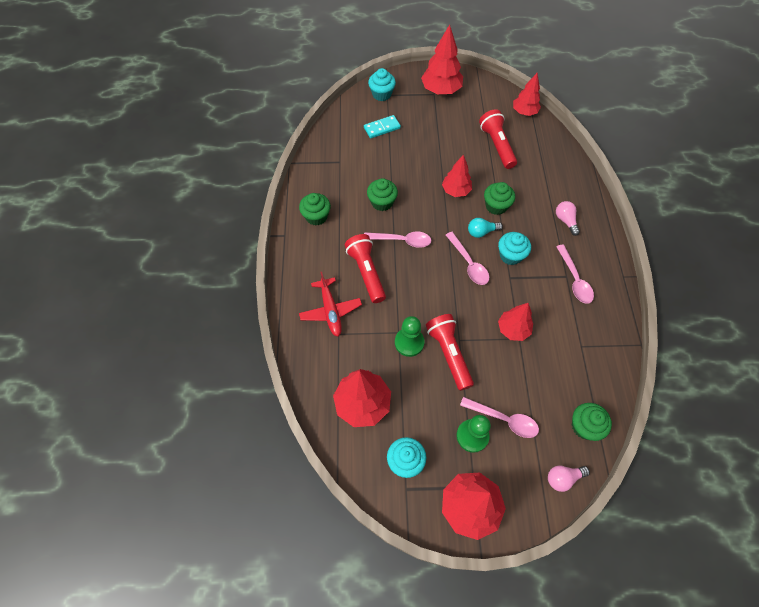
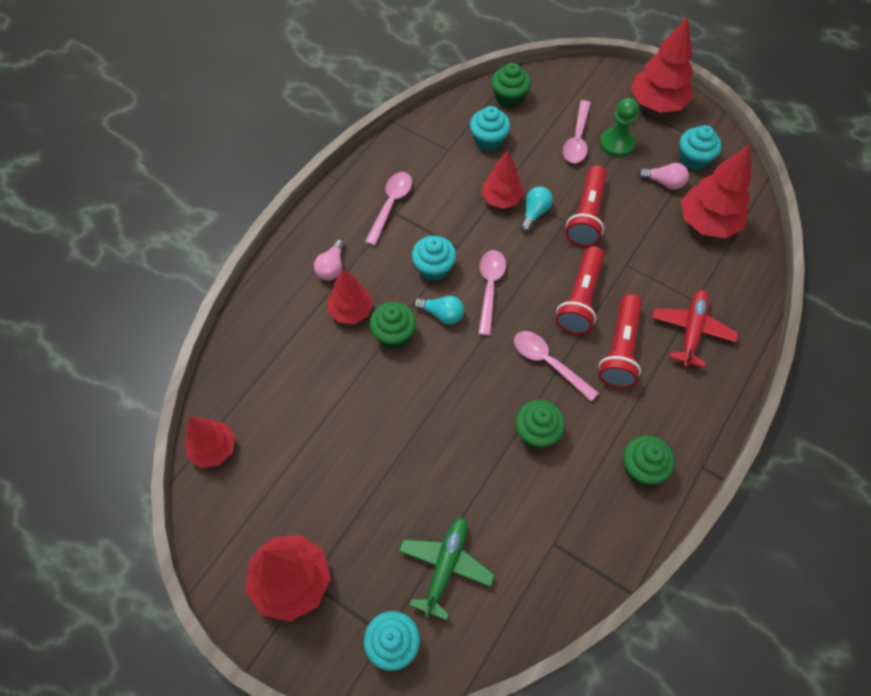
camera: 145 degrees left, 0 degrees up
(382, 128) = (445, 566): turquoise domino -> green plane
(409, 342) = (621, 248): green pawn -> none
(456, 191) = (425, 387): red tree -> red tree (351, 311)
(483, 333) = (534, 213): none -> turquoise light bulb
(497, 145) = (308, 419): red flashlight -> red flashlight (580, 299)
(503, 419) = (577, 139): pink spoon -> pink spoon turned 135 degrees counterclockwise
(563, 373) = (488, 140): none -> turquoise cupcake
(563, 478) = (561, 79): pink light bulb -> pink light bulb (664, 182)

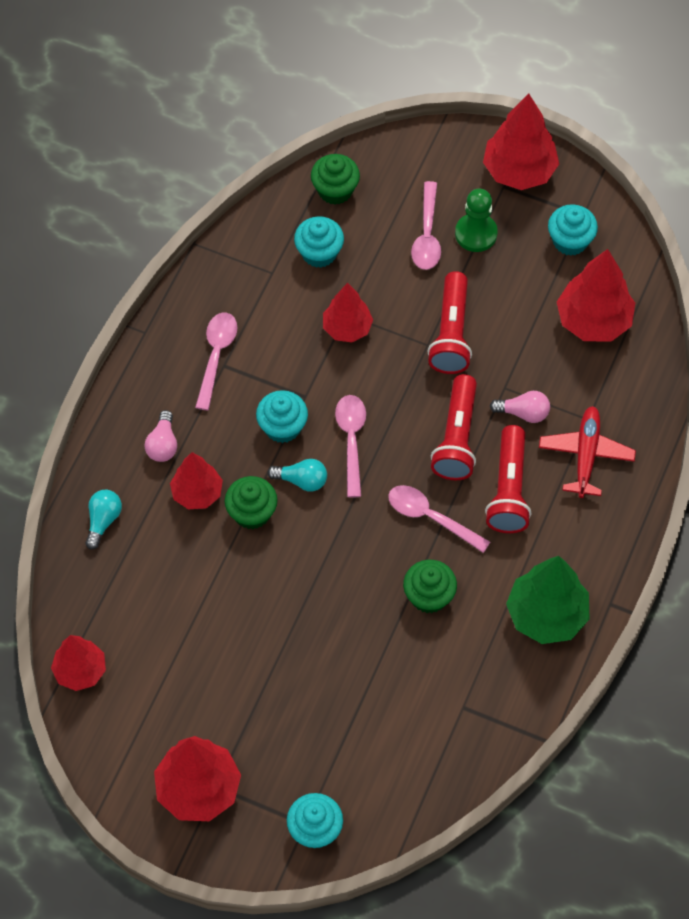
camera: 10 degrees left, 0 degrees up
(445, 566) = (354, 748): green plane -> none
(534, 213) = (389, 340): turquoise light bulb -> turquoise light bulb (103, 521)
(642, 468) = (546, 615): green cupcake -> green tree
(664, 182) = (538, 277): pink light bulb -> pink light bulb (523, 413)

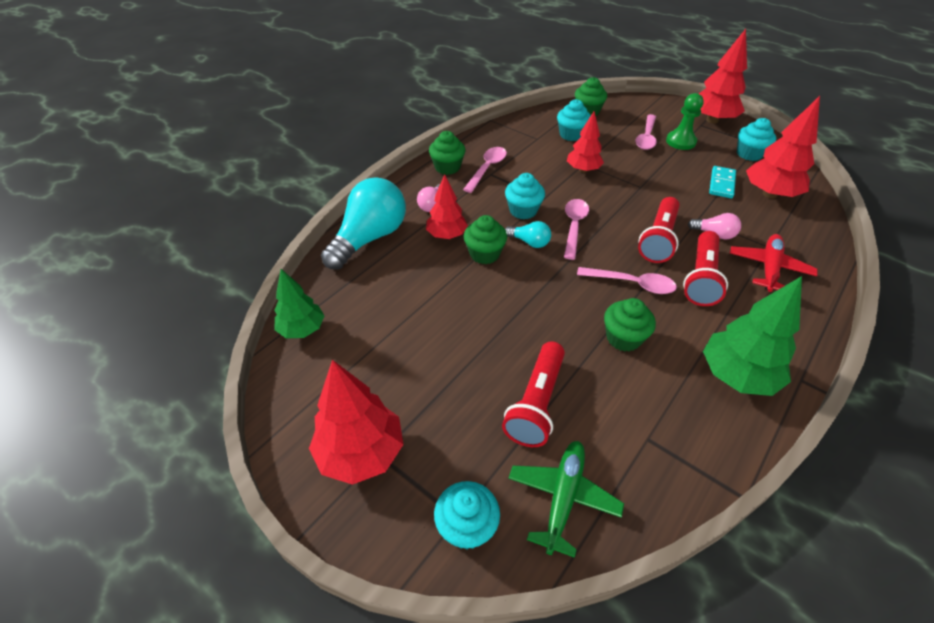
camera: 15 degrees right, 15 degrees down
(80, 671) = (302, 329): red tree -> green tree
(103, 521) = (370, 238): turquoise light bulb -> turquoise light bulb, size x2.19
(161, 366) = (447, 167): none -> green cupcake
(393, 783) = (563, 497): none -> green plane
(431, 517) = (632, 284): pink spoon -> pink spoon turned 150 degrees clockwise
(451, 333) = (659, 184): red flashlight -> red flashlight (536, 403)
(532, 314) = (721, 184): none -> turquoise domino

